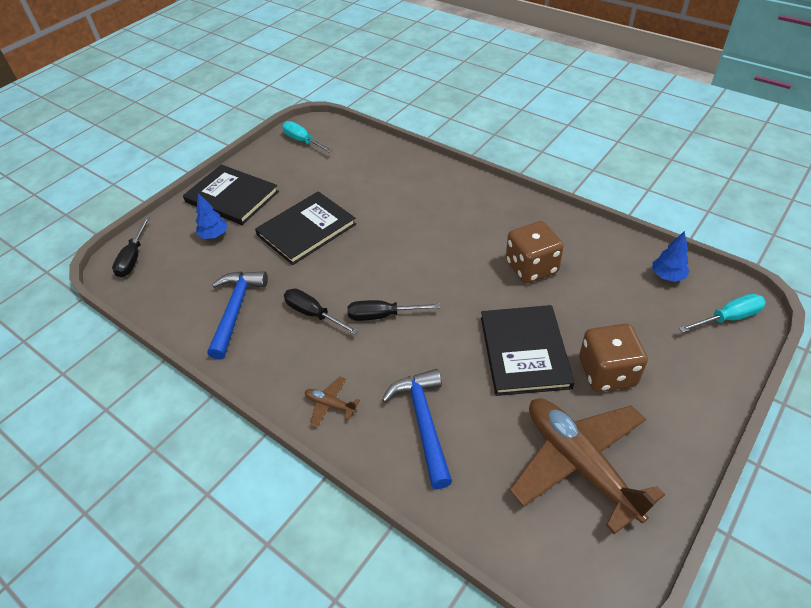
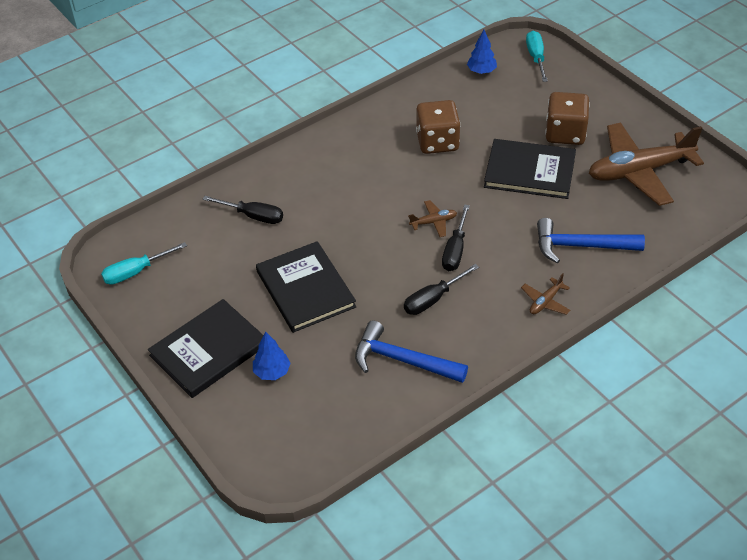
camera: 75 degrees left, 0 degrees up
(133, 258) = (273, 454): black screwdriver -> black screwdriver (253, 216)
(415, 291) = (433, 222): none -> brown plane

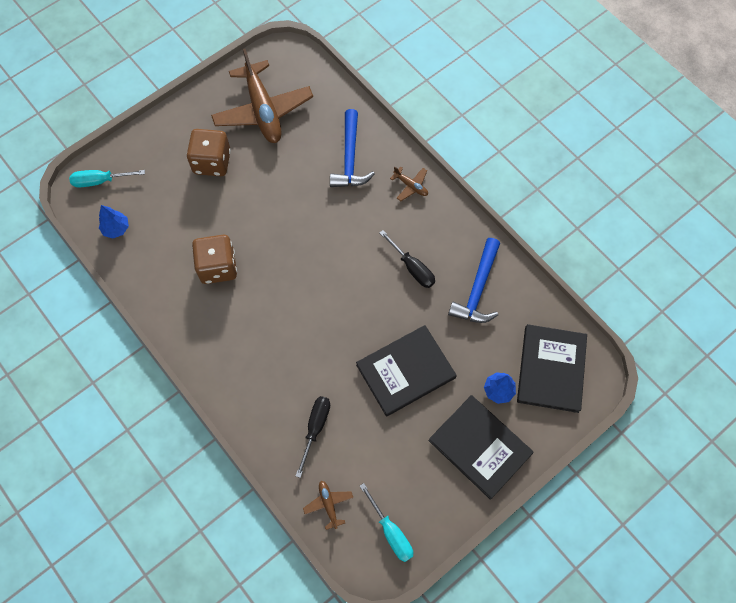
camera: 95 degrees left, 20 degrees up
(433, 222) = (323, 269): brown plane -> brown plane (328, 504)
(455, 250) = (356, 251): black screwdriver -> none
(529, 171) = (260, 192): black book -> black book (551, 369)

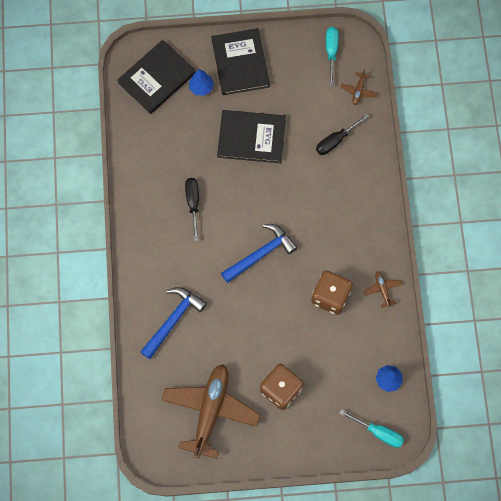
camera: 145 degrees left, 5 degrees up
(411, 186) = (146, 266): brown plane -> brown plane (382, 289)
(477, 289) = (160, 159): blue hammer -> blue hammer (261, 254)

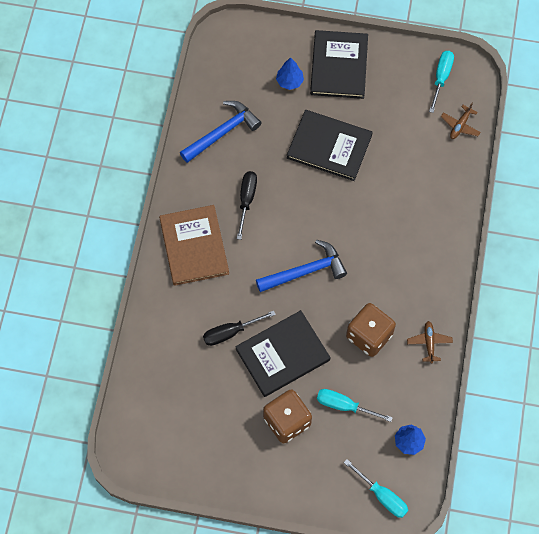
camera: 15 degrees right, 5 degrees down
(157, 78) = (244, 60): black book -> black book (282, 354)
(159, 256) = (194, 246): none -> brown book
(173, 320) = (190, 317): blue hammer -> blue hammer (222, 132)
(210, 410) = (203, 424): brown plane -> none
(326, 363) = (344, 406): none -> turquoise screwdriver
(336, 140) = (421, 172): black screwdriver -> black screwdriver (230, 332)

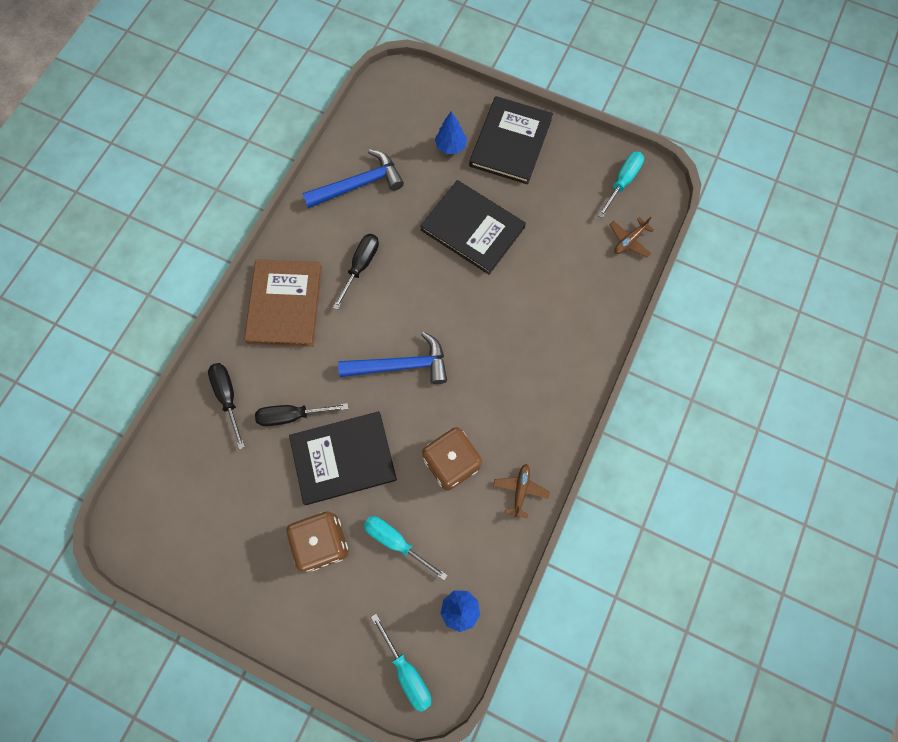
camera: 15 degrees right, 5 degrees up
(173, 331) = (228, 397): none -> black screwdriver

